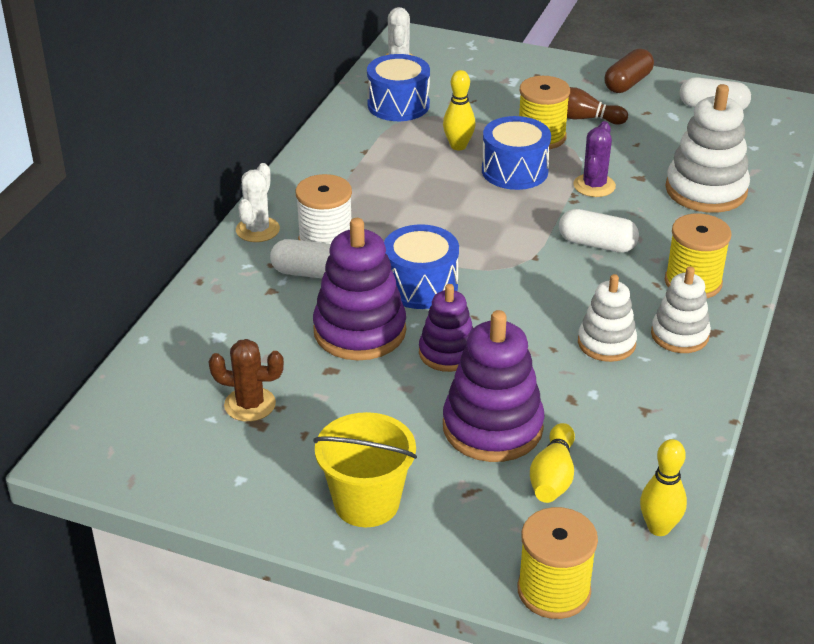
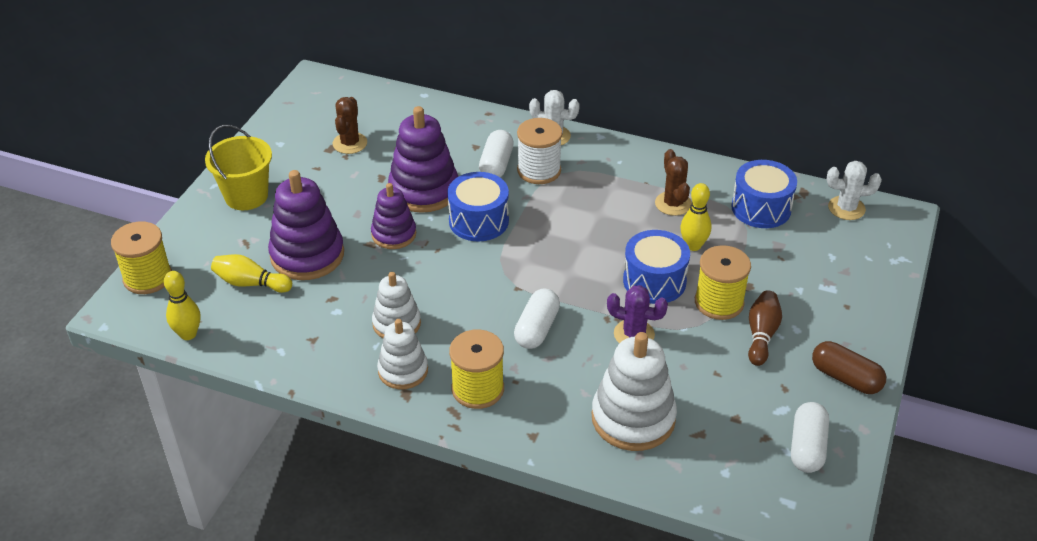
camera: 90 degrees right, 5 degrees up
(390, 154) = (673, 204): none -> brown cactus

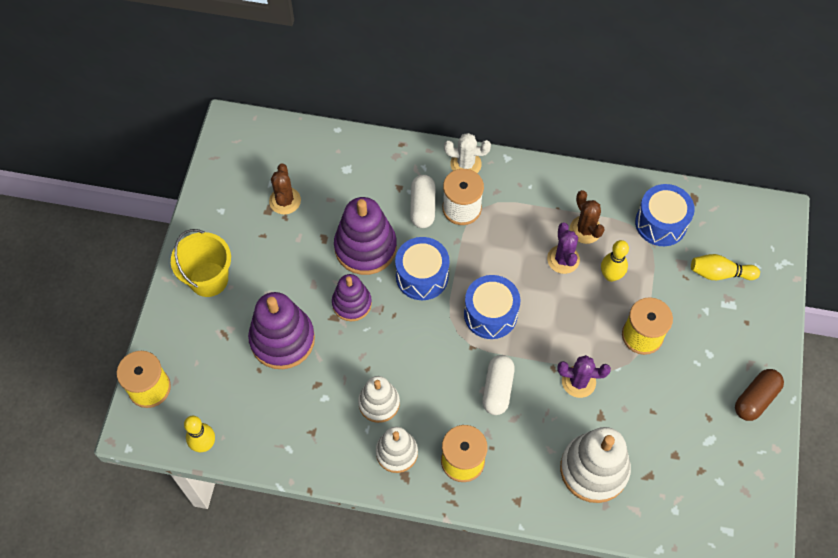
camera: 10 degrees left, 20 degrees up
(250, 283) = (241, 379): yellow bowling pin -> yellow bowling pin (719, 273)
(641, 225) = (563, 259): none -> purple cactus
(654, 281) = (585, 321): blue drum -> blue drum (490, 314)
(761, 335) = (682, 365): brown bowling pin -> none
(807, 447) = (734, 474): white capsule -> none
(845, 378) = (755, 399): brown capsule -> brown capsule turned 75 degrees counterclockwise
(846, 208) = (732, 212): white cactus -> none

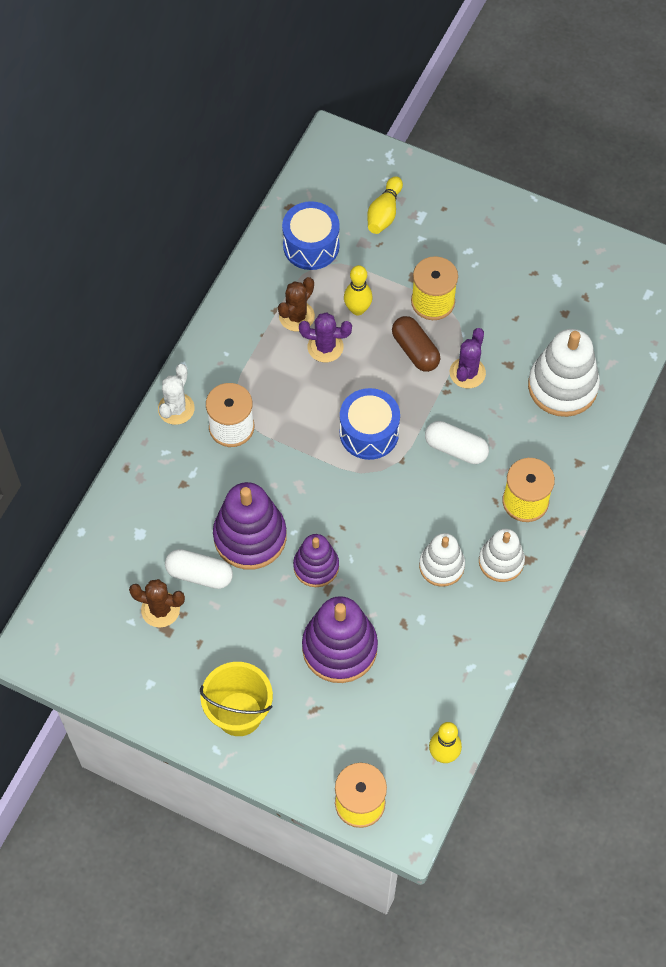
camera: 75 degrees left, 0 degrees up
(422, 207) = (217, 466): white capsule -> white capsule (199, 574)
(422, 276) = (303, 488): blue drum -> none
(585, 230) = (296, 316): brown cactus -> brown cactus turned 45 degrees counterclockwise
(755, 399) = (525, 228): brown capsule -> brown capsule (415, 350)

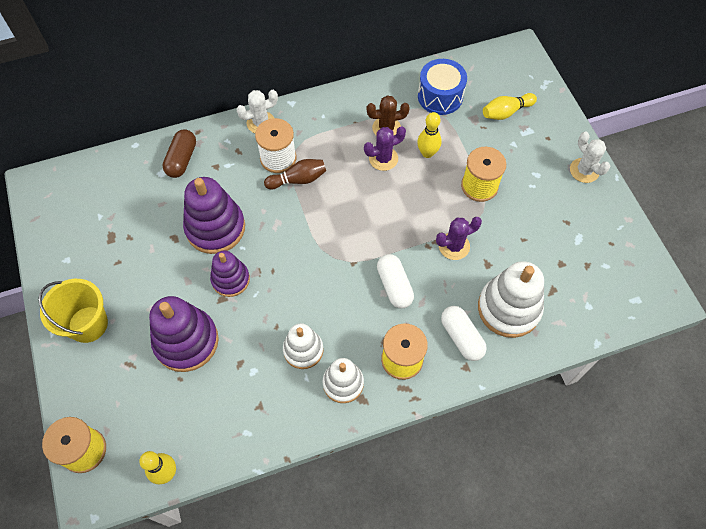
camera: 45 degrees right, 0 degrees up
(160, 609) = (121, 224): brown cactus -> none
(199, 574) = (164, 224): white capsule -> white capsule (461, 337)
(272, 431) = (298, 180): none -> brown bowling pin
(325, 347) = (383, 158): purple cactus -> purple cactus turned 75 degrees counterclockwise
(369, 433) = (352, 229): blue drum -> none
(415, 350) = (435, 205): brown capsule -> brown capsule (182, 160)
(503, 214) = (584, 170): none -> white cactus

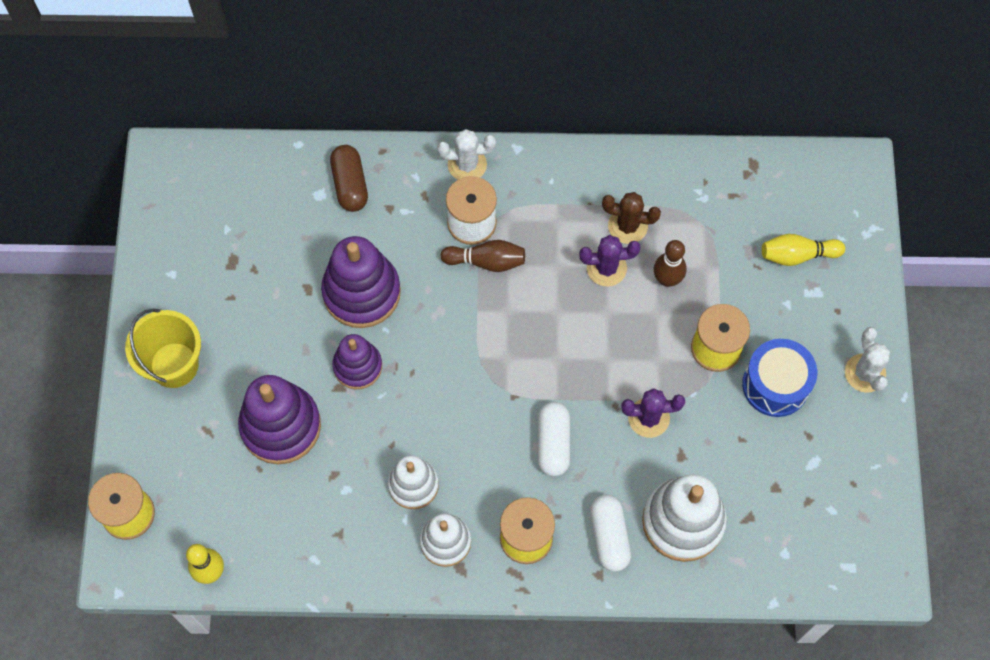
camera: 20 degrees right, 5 degrees up
(182, 160) = (350, 184): brown capsule -> brown capsule turned 45 degrees counterclockwise
(427, 153) = (667, 279): yellow bowling pin -> brown bowling pin
(440, 96) = (718, 203): blue drum -> blue drum (775, 385)

